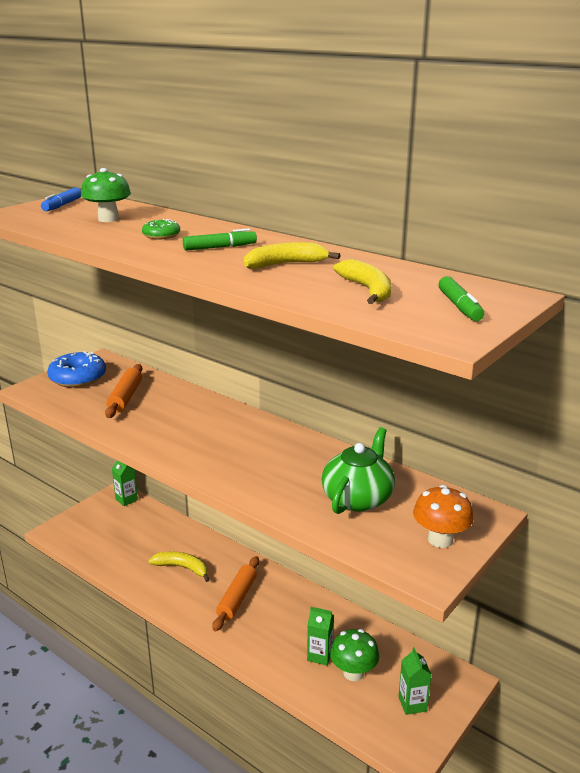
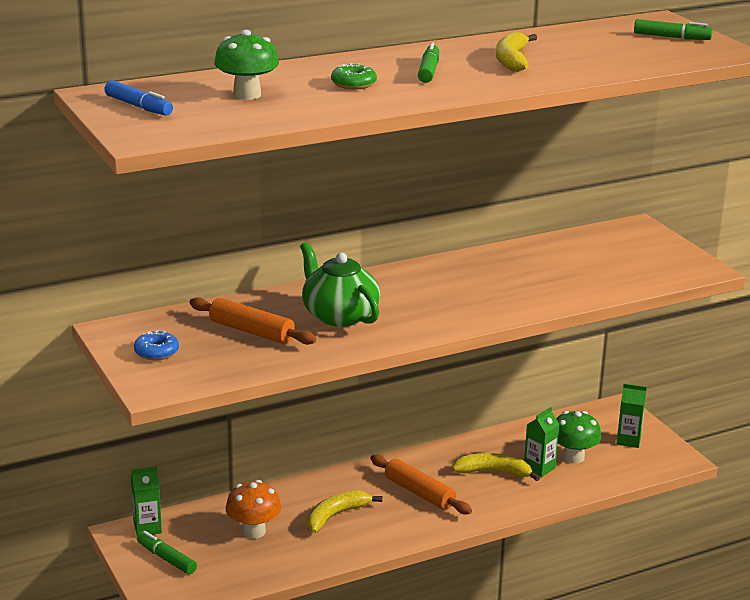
camera: 65 degrees left, 0 degrees up
(78, 378) = (156, 352): blue donut -> blue donut, size x0.53
(97, 517) = (166, 559): none -> green marker
(358, 498) = (576, 265): green teapot -> green teapot (339, 315)
(367, 290) = (609, 51): yellow banana -> yellow banana (493, 472)
(440, 539) = (660, 252): orange mushroom -> orange mushroom (253, 531)

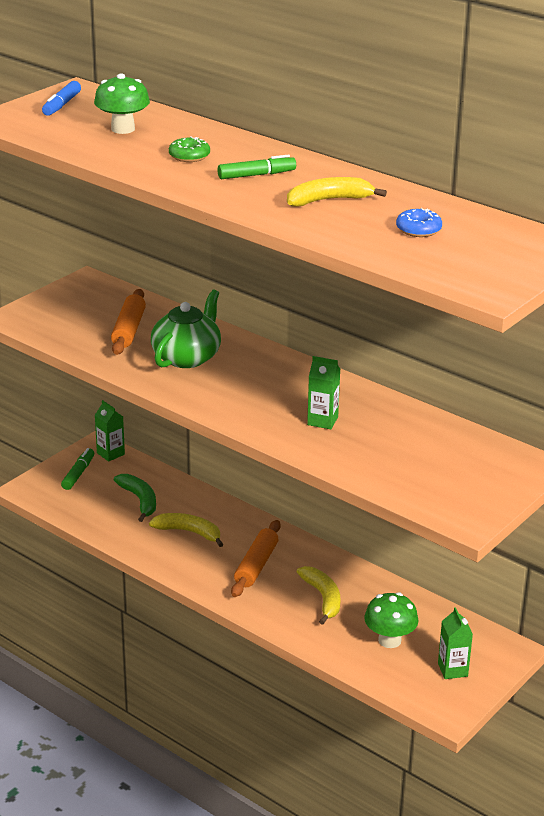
camera: 65 degrees right, 5 degrees up
(156, 352) = (66, 304): blue donut -> blue donut (418, 230)
(253, 531) = (140, 500): orange mushroom -> green banana
(539, 468) = (352, 623): green carton -> green carton (322, 421)
(671, 37) = (502, 257): green marker -> none

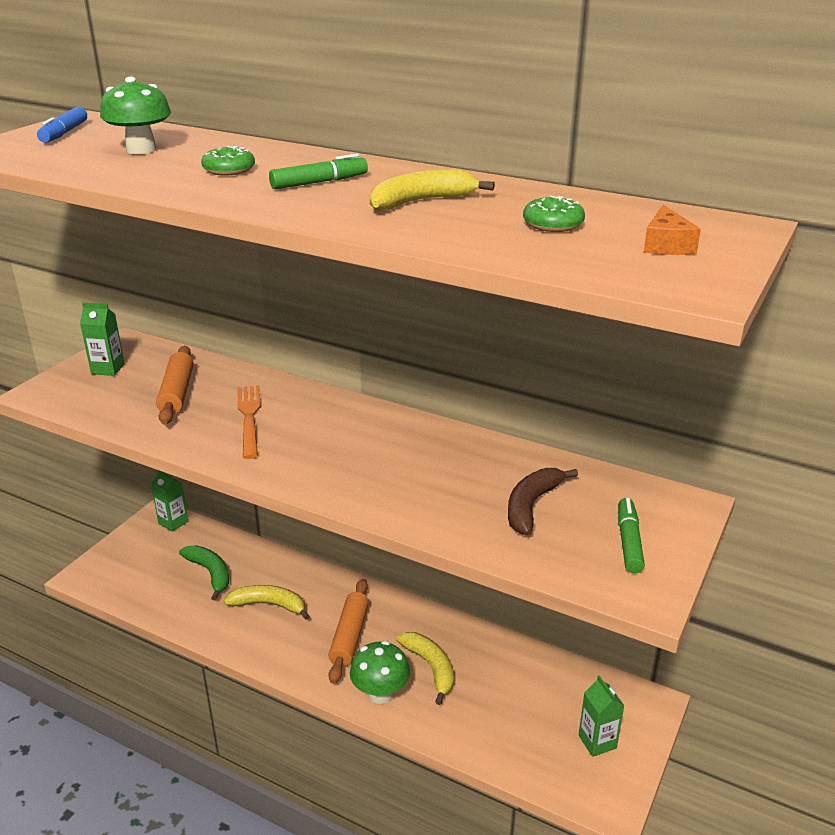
camera: 10 degrees left, 0 degrees up
(78, 474) = (140, 550): green marker -> green marker (628, 542)
(187, 357) = (249, 418): green teapot -> orange fork
(322, 421) = (425, 479): green carton -> green carton (108, 369)
(389, 640) = (517, 712): green mushroom -> green mushroom (380, 693)
(403, 450) = (531, 506): none -> brown banana
(418, 230) = (553, 224): blue donut -> green donut
(492, 255) = (666, 245): none -> orange cheese

